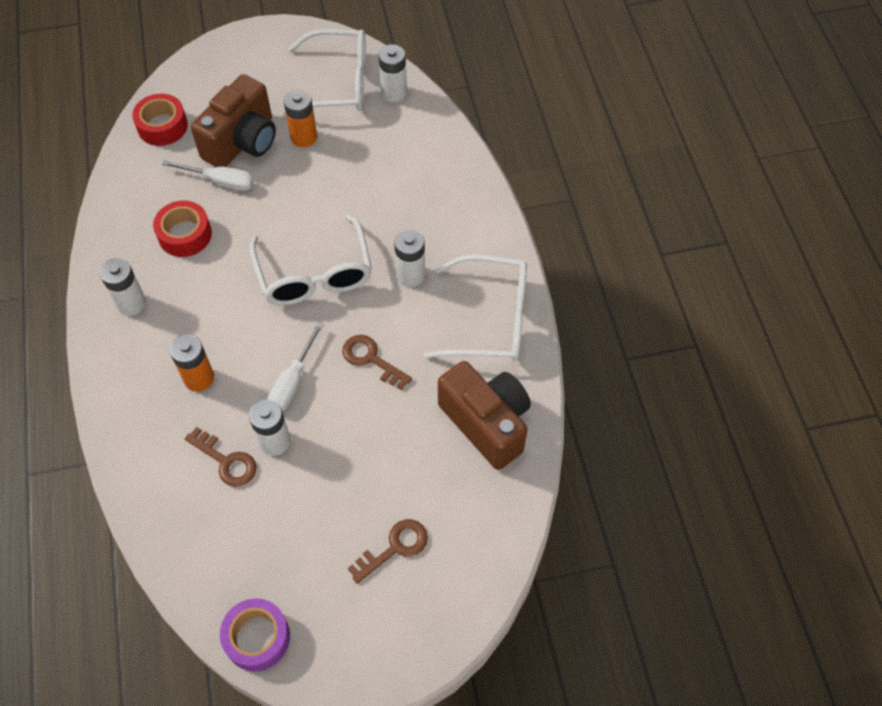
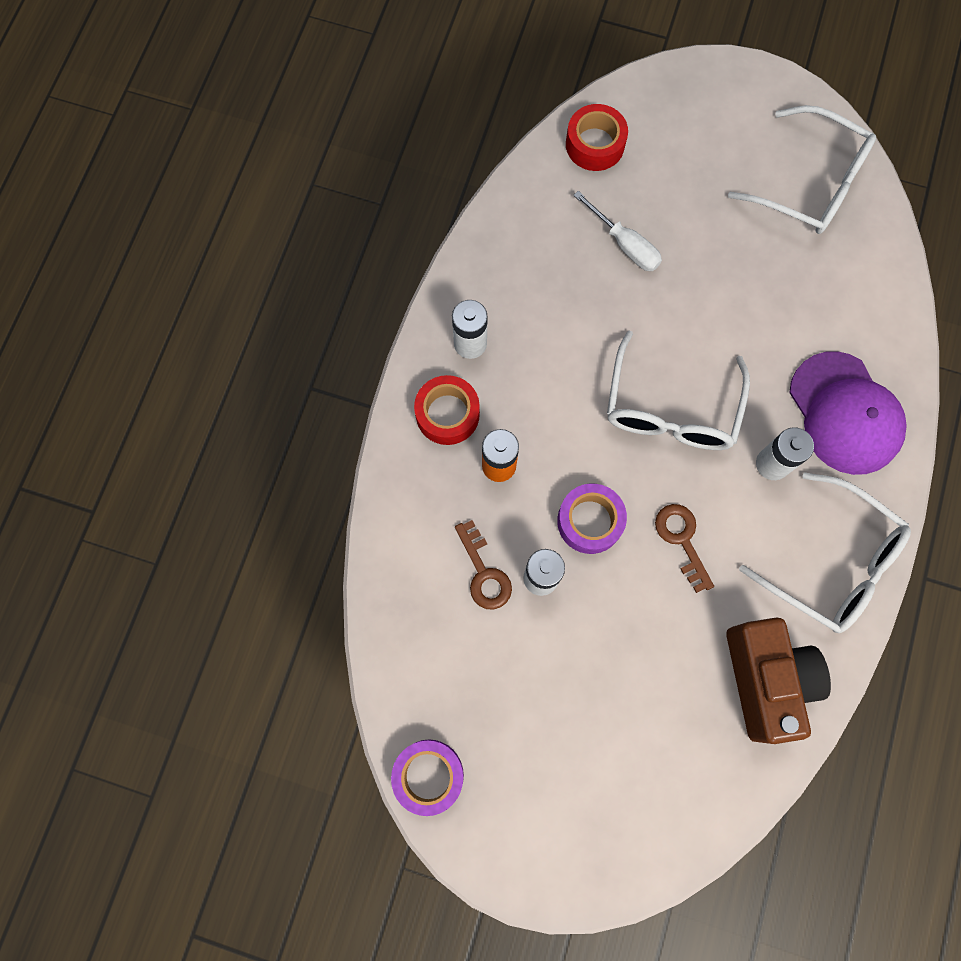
camera: 30 degrees right, 15 degrees up
(185, 235) = (559, 290): red tape -> red tape (447, 414)
(242, 142) = (670, 207): brown camera -> none
(293, 382) = (590, 521): white screwdriver -> purple tape
(304, 137) = (739, 234): orange battery -> none
(394, 93) = (866, 227): white battery -> none
(395, 547) = (604, 761): brown key -> none
(445, 217) = (845, 413): none -> purple cap

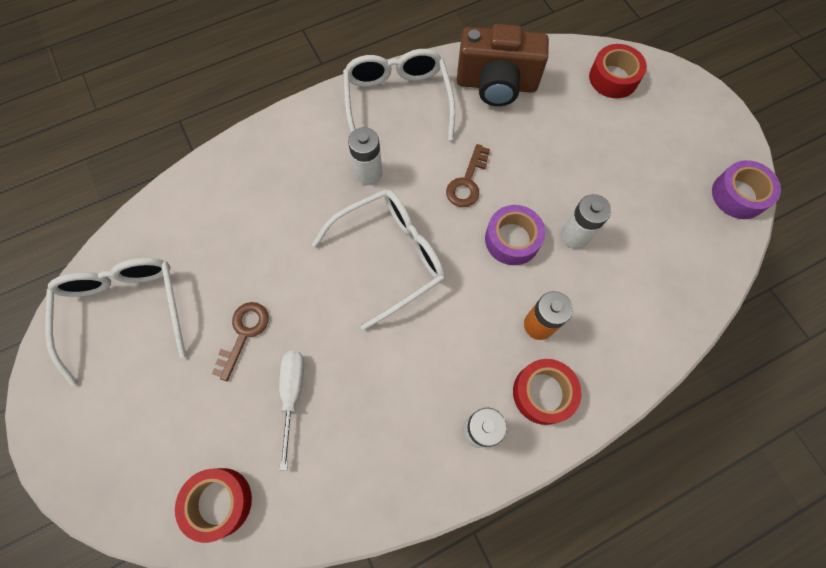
camera: 135 degrees left, 5 degrees down
(484, 573) = (609, 269): brown key -> brown key (244, 333)
(663, 812) = (613, 78): none -> red tape
(766, 680) = (496, 85): brown camera -> brown camera turned 120 degrees counterclockwise
(845, 413) = (294, 161): purple cap -> none

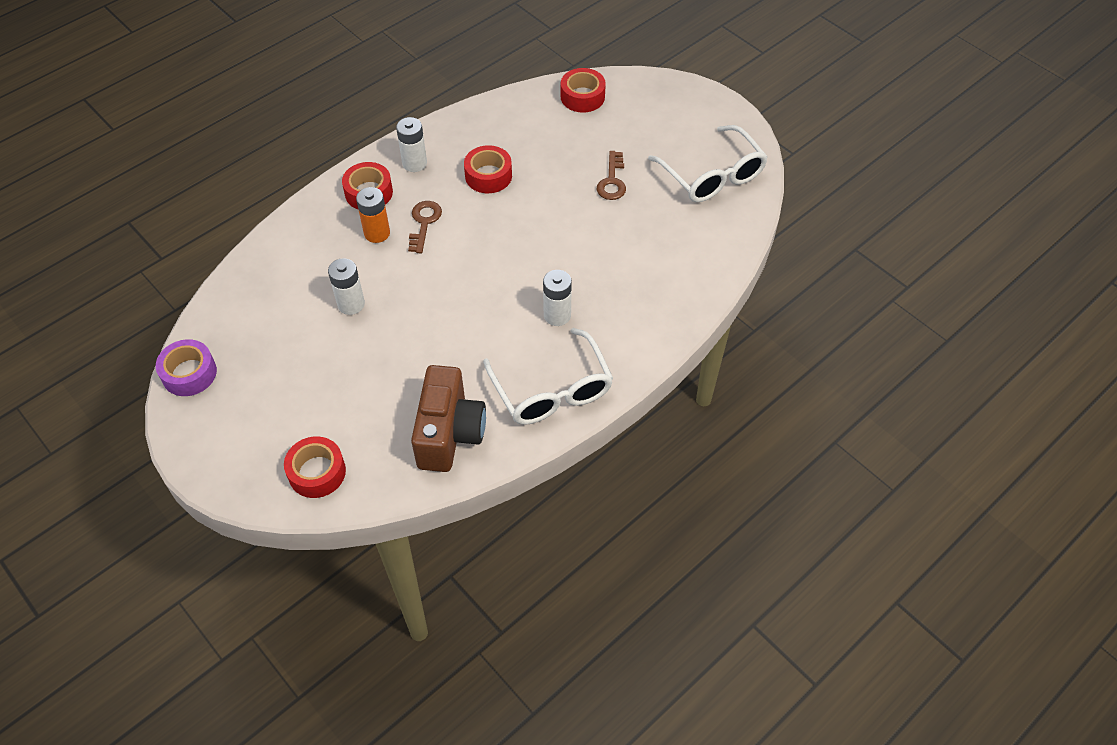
camera: 165 degrees right, 15 degrees down
(292, 395) = (558, 155): white screwdriver -> none
(389, 382) = (488, 176): none -> red tape
(390, 256) = (513, 254): white glasses -> none
(467, 182) = (460, 328): brown key -> brown key (424, 223)
(496, 85) = (449, 433): brown camera -> brown camera turned 105 degrees clockwise
(512, 239) = (408, 289): purple tape -> none

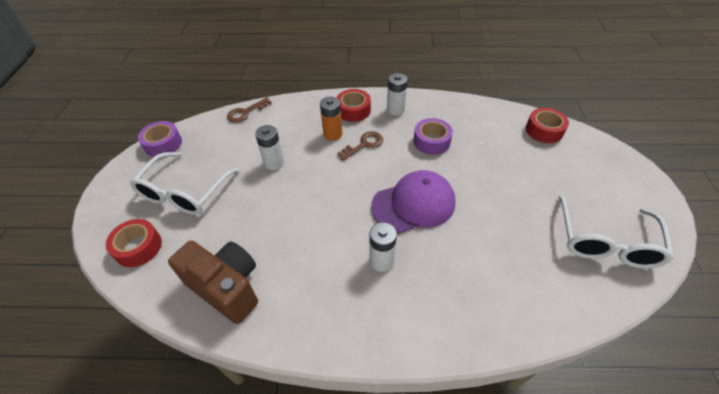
camera: 45 degrees right, 5 degrees down
(449, 433) = (226, 287): brown camera -> brown camera turned 105 degrees counterclockwise
(488, 176) = (431, 141): red tape -> purple tape
(534, 249) = (413, 204): none -> purple cap
(552, 390) = (319, 314): white glasses -> white glasses (184, 192)
(612, 181) = (515, 195): brown key -> brown key (245, 112)

